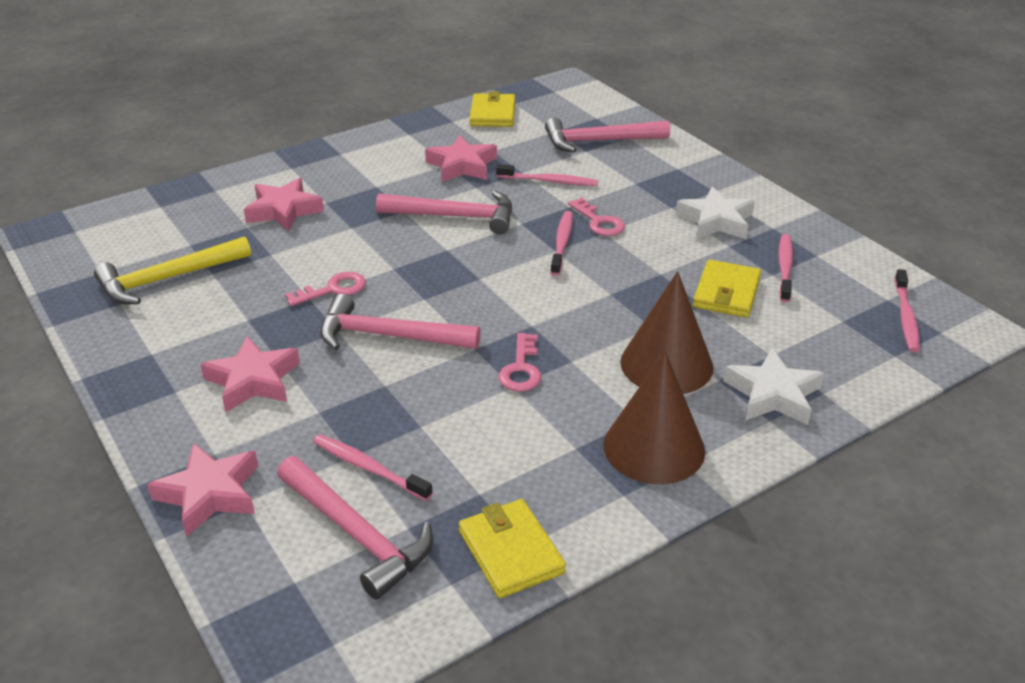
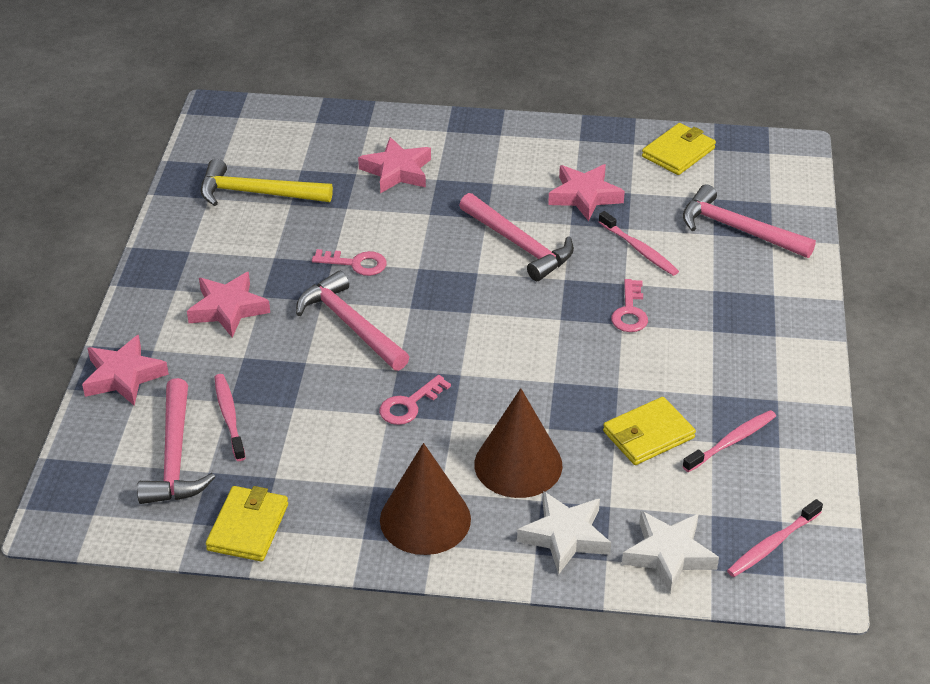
camera: 40 degrees right, 5 degrees up
(562, 243) = (573, 315): pink toothbrush -> none
(716, 221) = (734, 365): white star -> white star (668, 555)

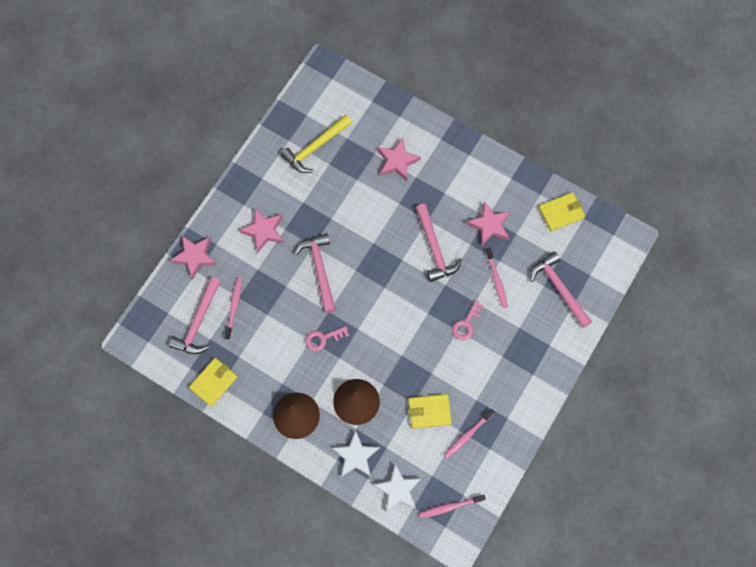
camera: 25 degrees right, 30 degrees up
(257, 193) = (315, 147): yellow hammer -> yellow hammer turned 75 degrees counterclockwise
(356, 263) = (342, 225): pink key -> none
(731, 442) = (467, 435): pink toothbrush -> pink toothbrush turned 150 degrees clockwise

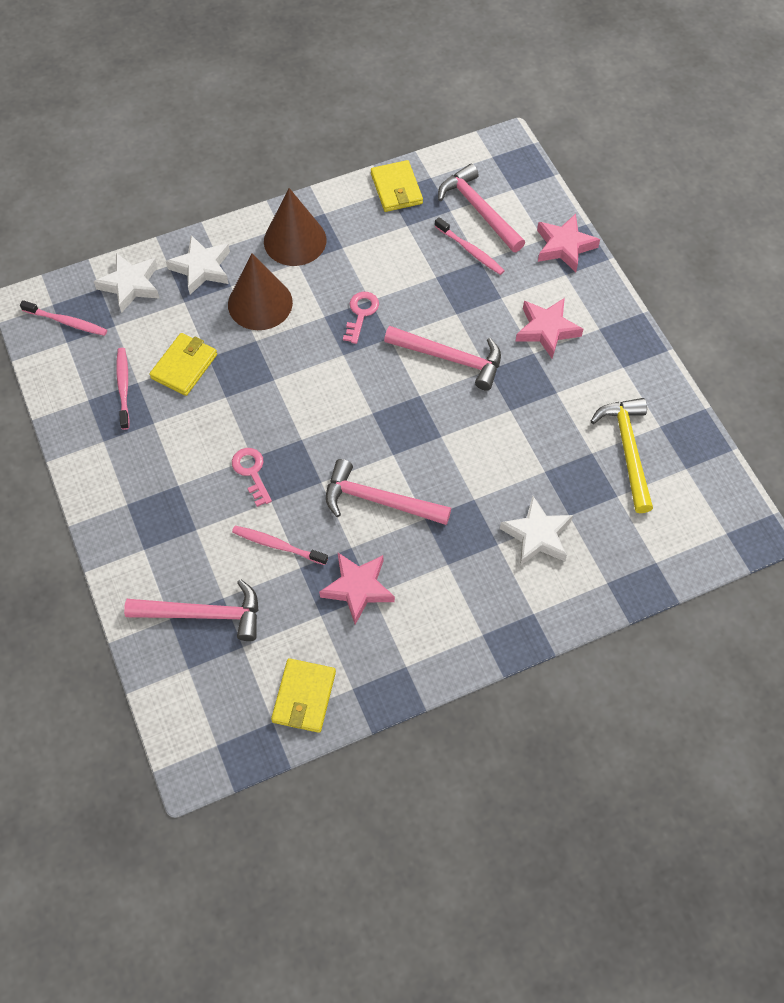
camera: 125 degrees right, 10 degrees down
(397, 162) = (537, 535): pink star -> white star
(450, 507) = (66, 322): pink toothbrush -> pink toothbrush turned 90 degrees clockwise

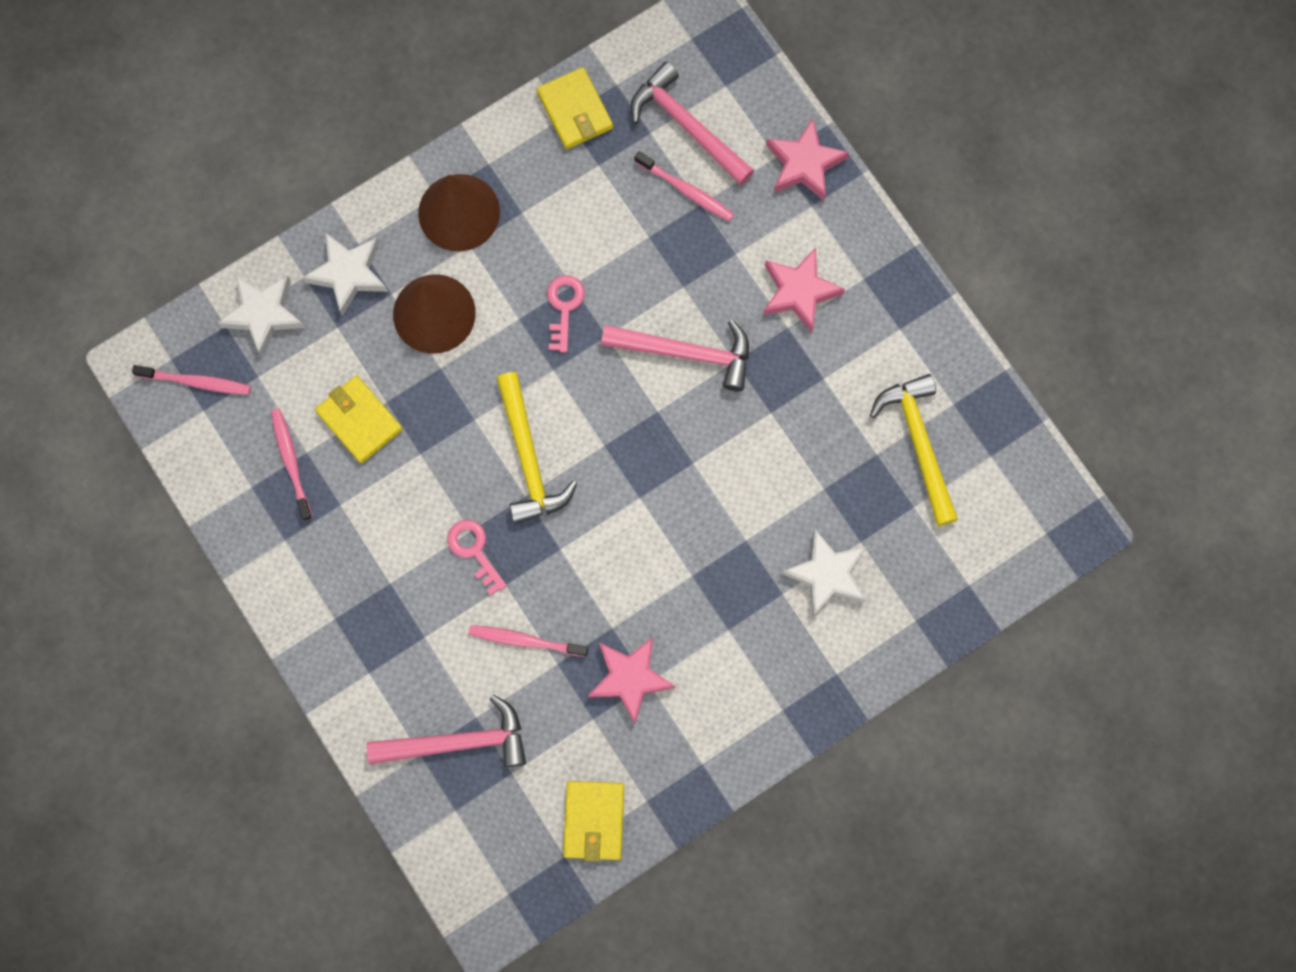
camera: 10 degrees left, 15 degrees up
(184, 366) = (359, 420): yellow wallet -> yellow wallet turned 60 degrees counterclockwise
(310, 413) = (528, 458): none -> yellow hammer
(379, 500) = (633, 562): pink hammer -> none

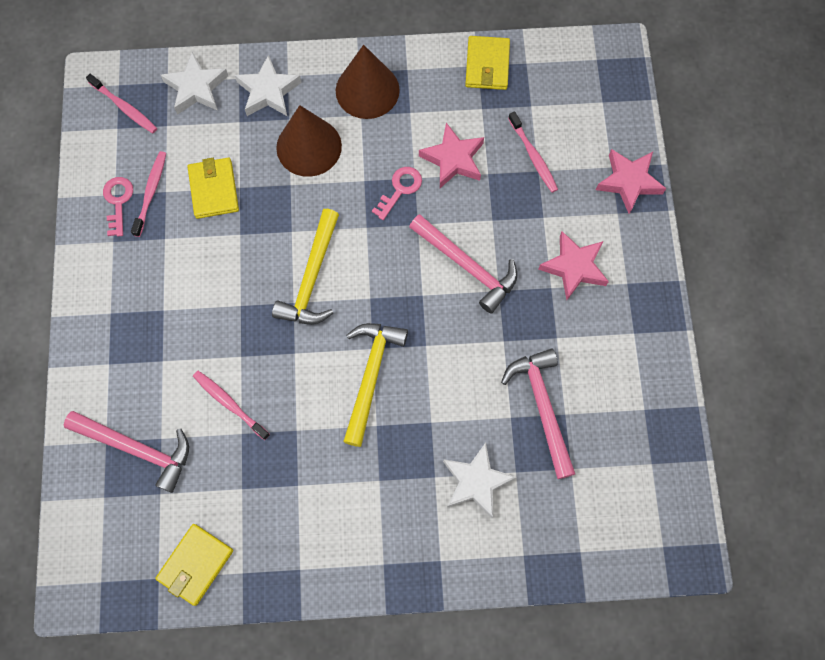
camera: 30 degrees right, 5 degrees down
(474, 551) = (234, 321): pink key -> pink key (118, 202)
(630, 678) = (286, 474): pink star -> pink star (453, 159)
(687, 126) = (559, 114): pink hammer -> pink hammer (542, 407)
(919, 443) = (601, 424): yellow hammer -> yellow hammer (371, 376)

